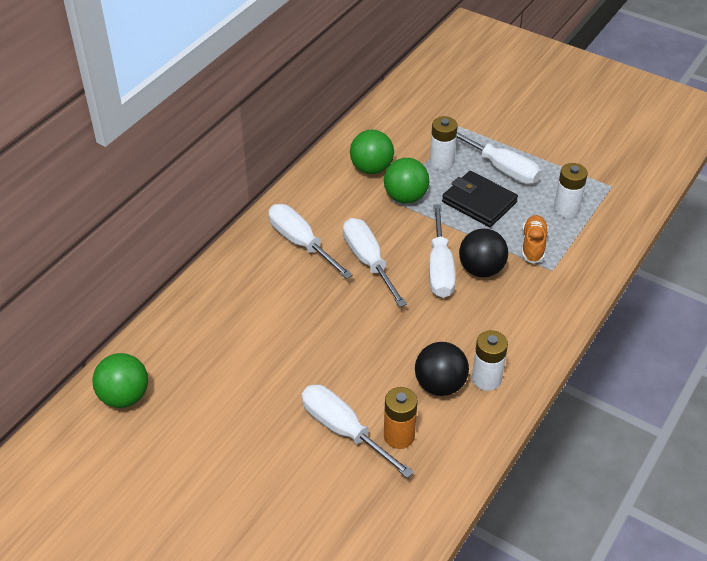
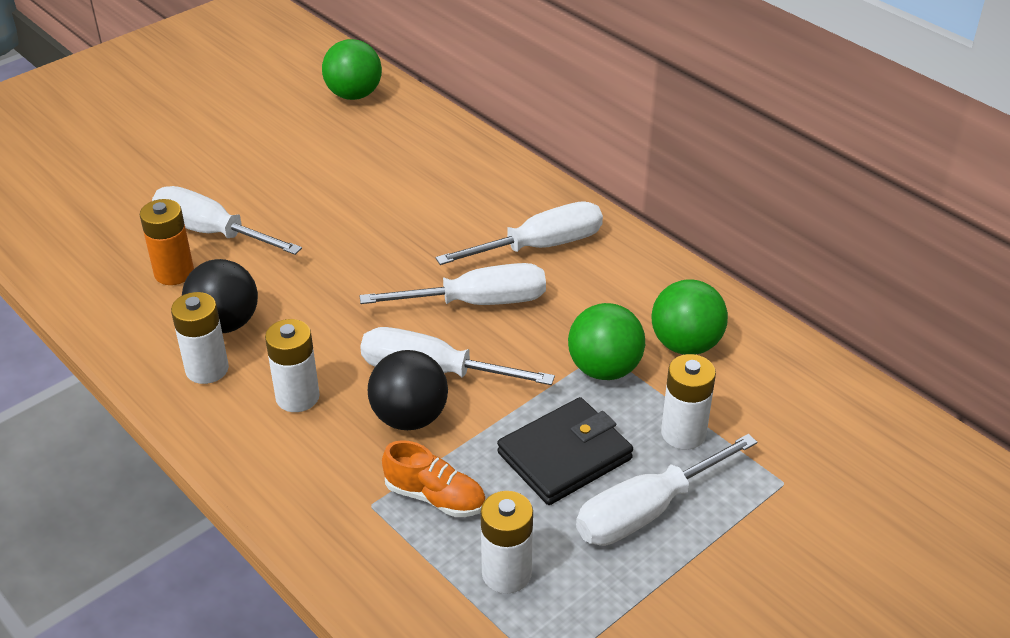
camera: 105 degrees right, 5 degrees down
(343, 430) = (212, 232): white screwdriver -> white screwdriver turned 120 degrees counterclockwise
(489, 325) = (297, 397): none -> white battery

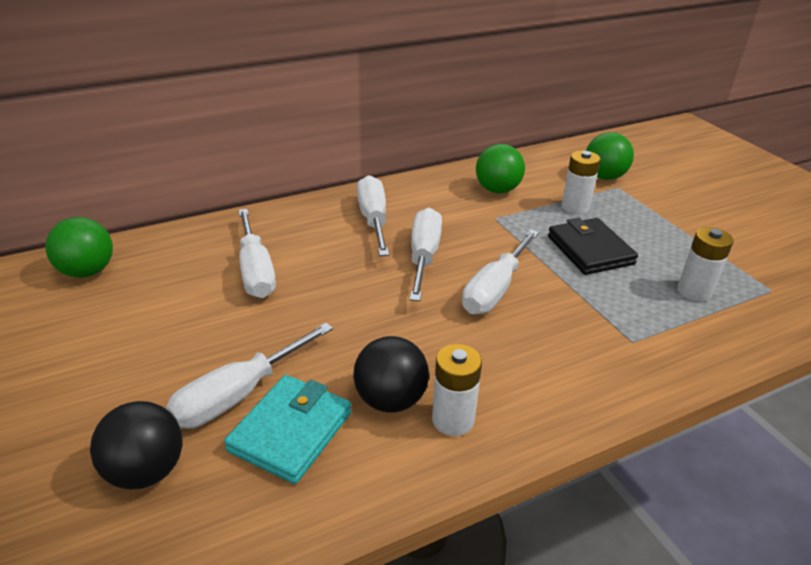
camera: 75 degrees left, 5 degrees down
(174, 273) = (290, 431): orange battery -> turquoise wallet
(297, 397) = (506, 364): white battery -> none
(409, 417) = (542, 308): black ball -> black ball (146, 471)
(435, 497) = (625, 309): orange shoe -> none
(604, 369) = (511, 221): green ball -> green ball (604, 177)
(646, 511) = (639, 231): white screwdriver -> white screwdriver (256, 270)

